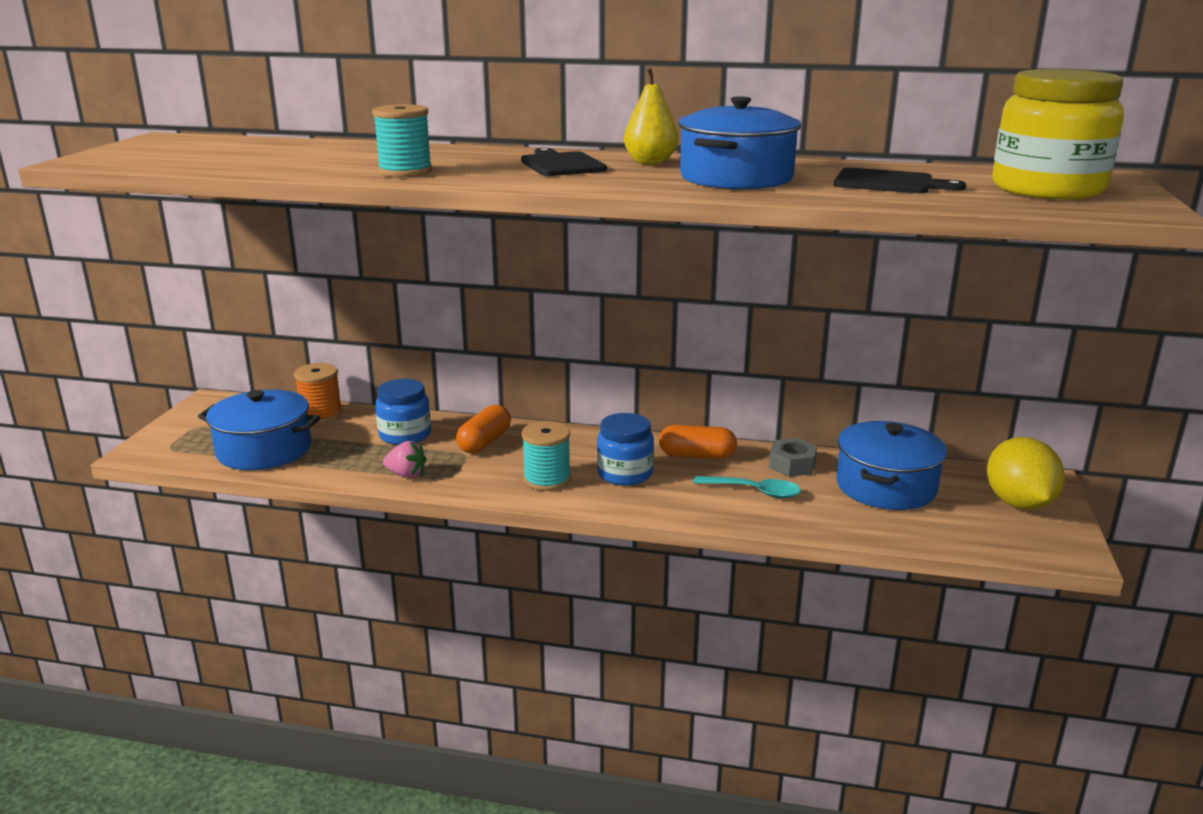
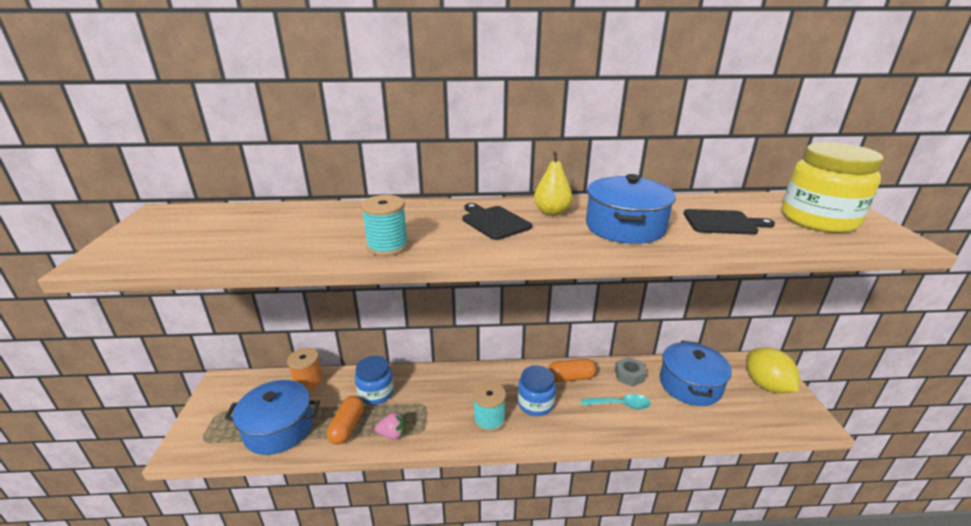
camera: 15 degrees left, 5 degrees up
(484, 442) = (433, 390): orange capsule -> orange capsule (347, 427)

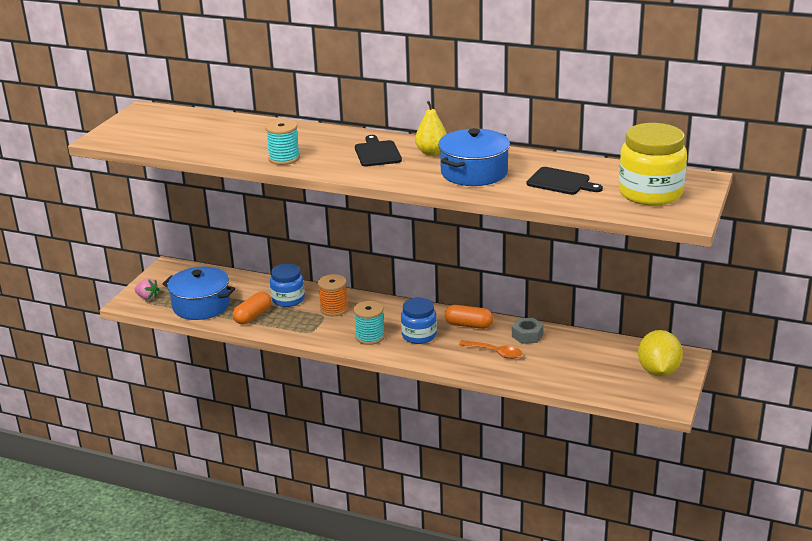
camera: 25 degrees right, 0 degrees up
(309, 382) = (237, 280): orange spool -> orange spool (334, 309)
(392, 434) = (285, 328): pink strawberry -> pink strawberry (147, 297)
(620, 405) = (495, 353): turquoise spoon -> orange spoon
(690, 385) = (580, 354): blue pot -> none

